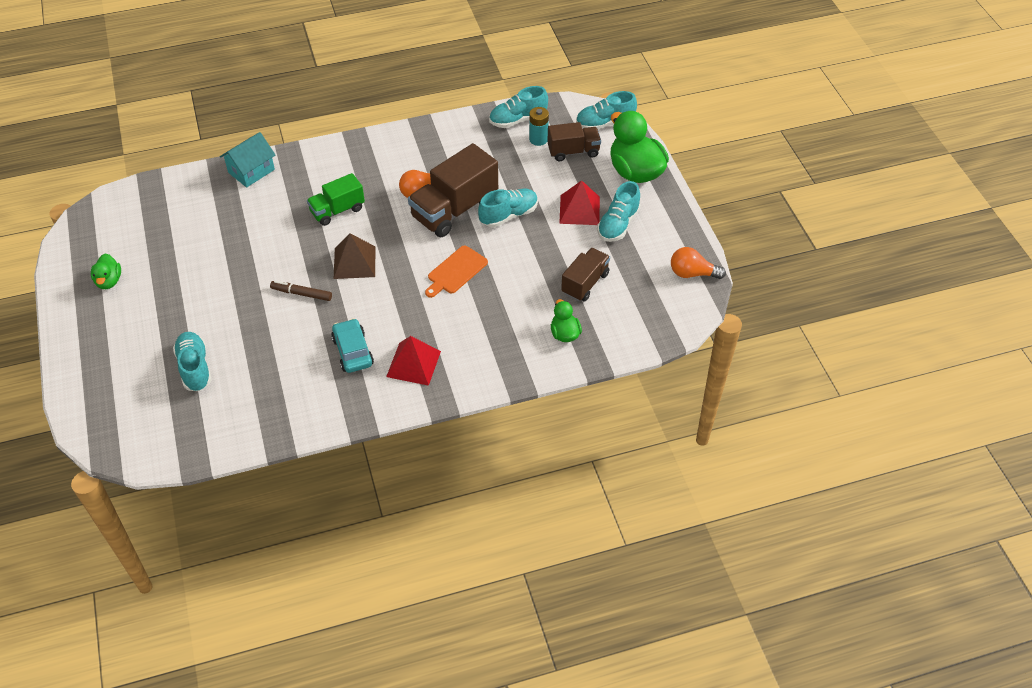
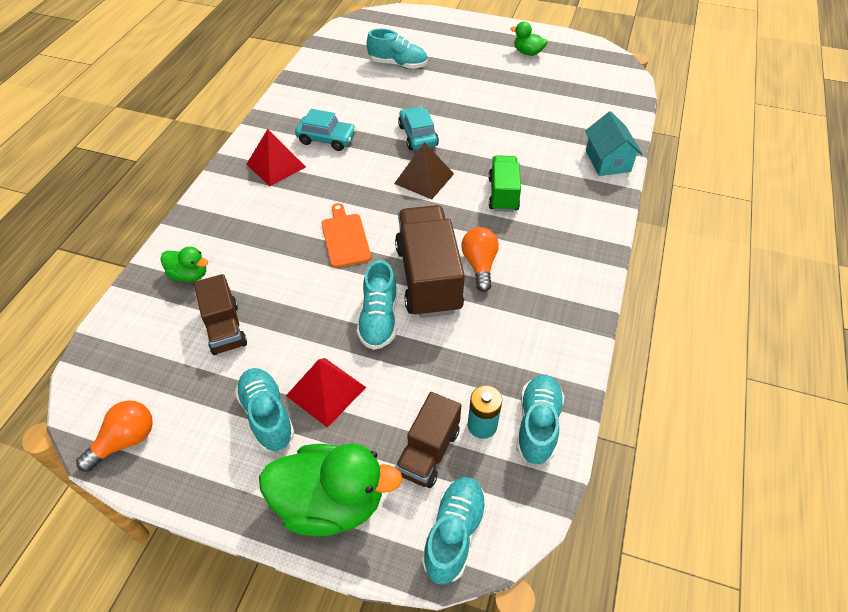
camera: 125 degrees right, 0 degrees up
(301, 294) = (418, 136): brown marker -> turquoise car

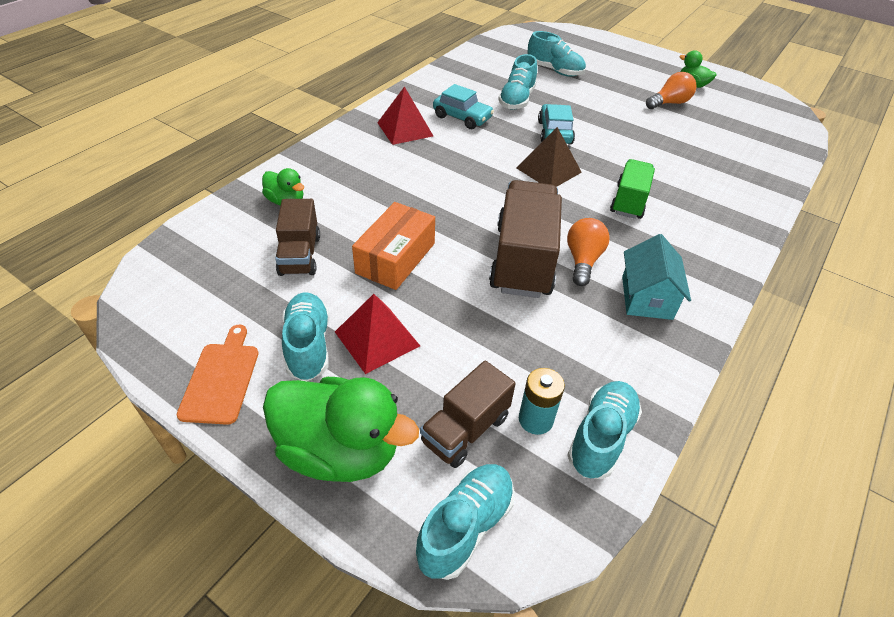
camera: 15 degrees right, 5 degrees down
(125, 441) = (162, 330): orange light bulb -> orange light bulb (669, 103)
(315, 307) = (395, 258): none -> orange box
(345, 238) = (449, 204): orange cutting board -> orange cutting board (221, 379)
(379, 319) = (457, 285): turquoise shoe -> turquoise shoe (517, 100)
(607, 161) = (756, 195): turquoise house -> turquoise house (646, 297)

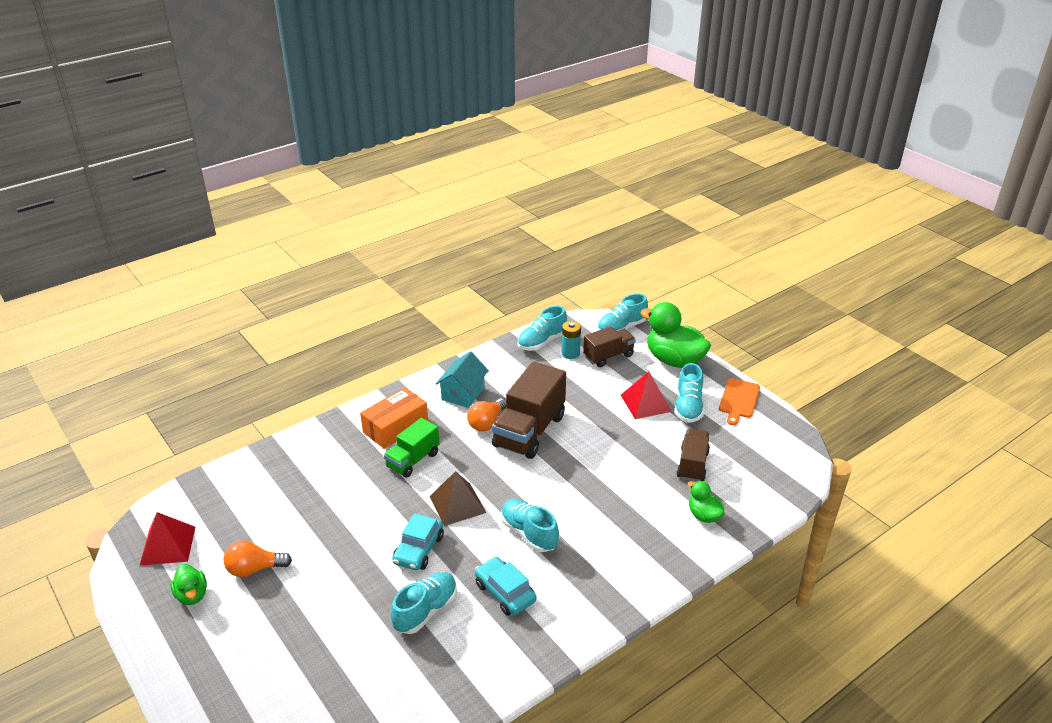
camera: 160 degrees left, 10 degrees down
(395, 258) = (621, 449): orange box -> orange box (395, 427)
(405, 129) = (575, 586): red pyramid -> red pyramid (168, 545)
(554, 71) = (338, 661): turquoise shoe -> turquoise shoe (529, 533)

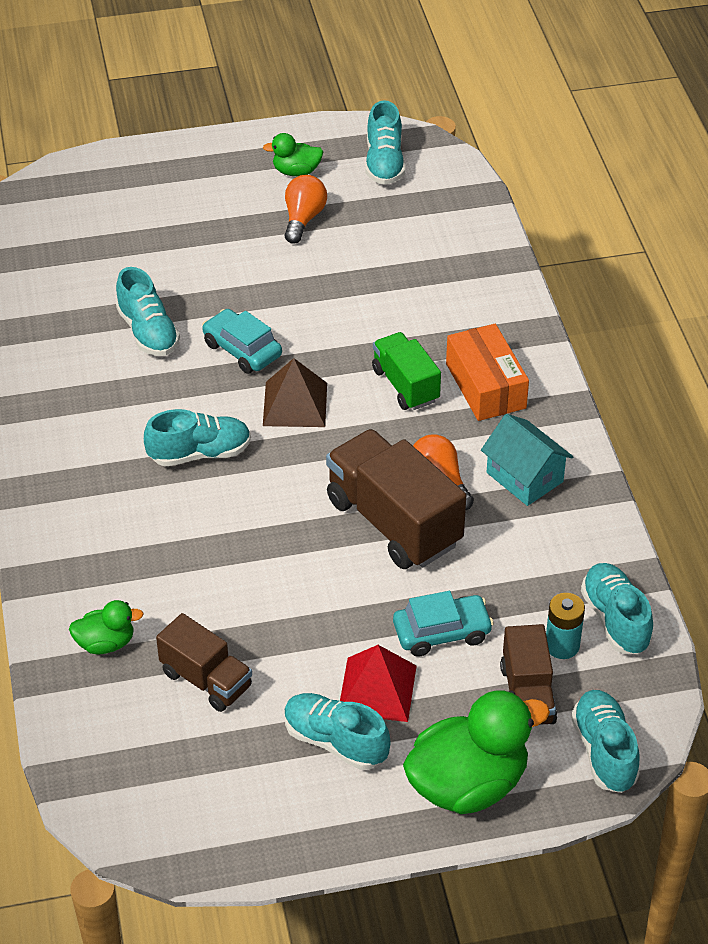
camera: 115 degrees right, 10 degrees up
(168, 545) = (384, 163): red pyramid -> turquoise shoe
(505, 592) = (125, 402): turquoise car -> turquoise car (442, 632)
(739, 400) = (311, 823): orange cutting board -> none

